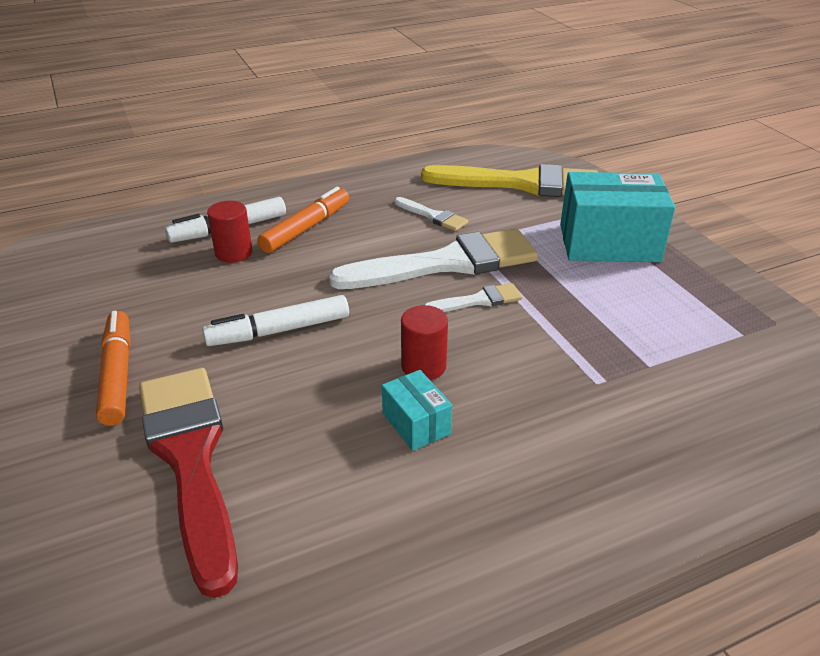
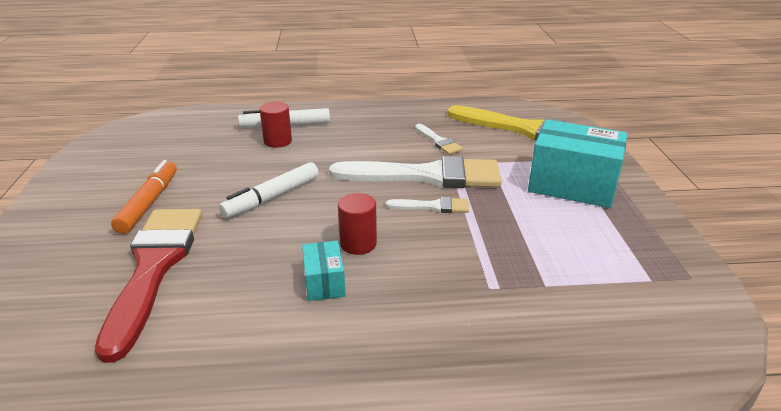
camera: 20 degrees right, 5 degrees down
(279, 330) = (272, 197): white marker -> white marker turned 45 degrees counterclockwise
(306, 228) = (339, 134): orange marker -> none

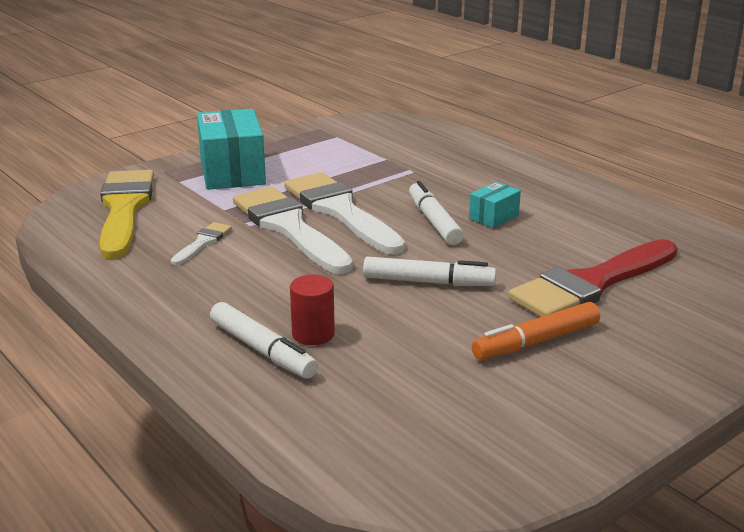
camera: 125 degrees left, 5 degrees down
(358, 244) = (434, 221): red cylinder -> white marker
(433, 206) = (340, 211): white brush -> white brush, size x2.23

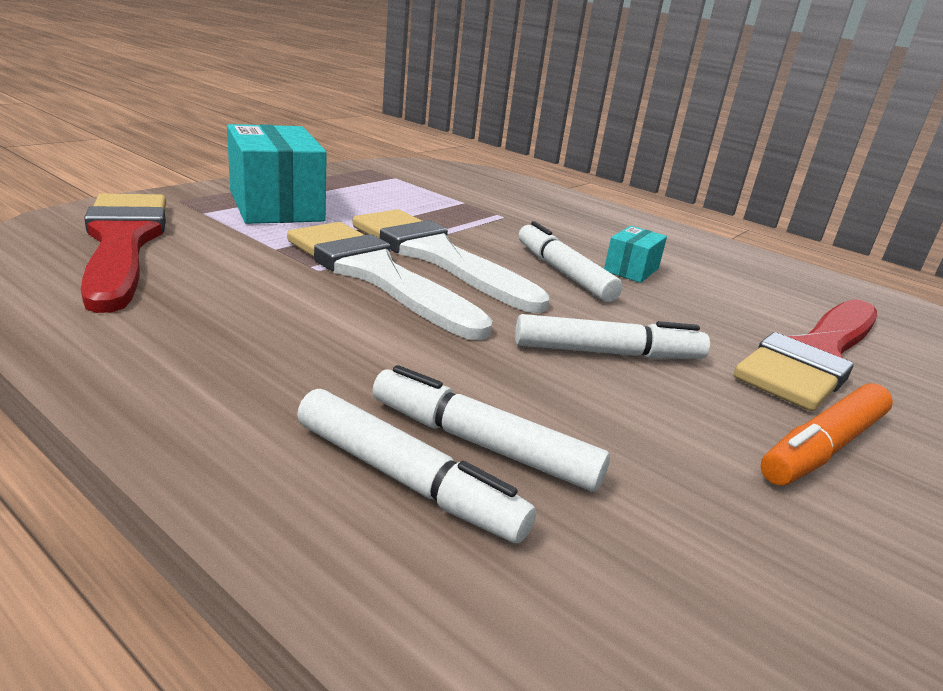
camera: 15 degrees left, 0 degrees up
(124, 209) = (123, 242): yellow brush -> red brush
(203, 242) = (253, 291): white brush -> none
(313, 334) = (482, 443): red cylinder -> white marker

